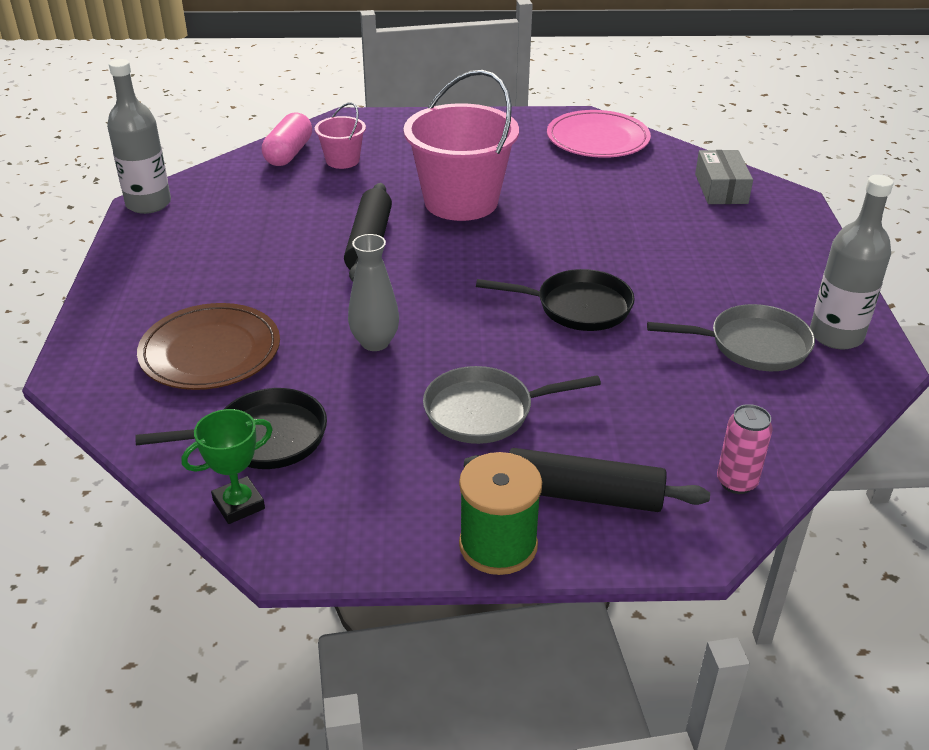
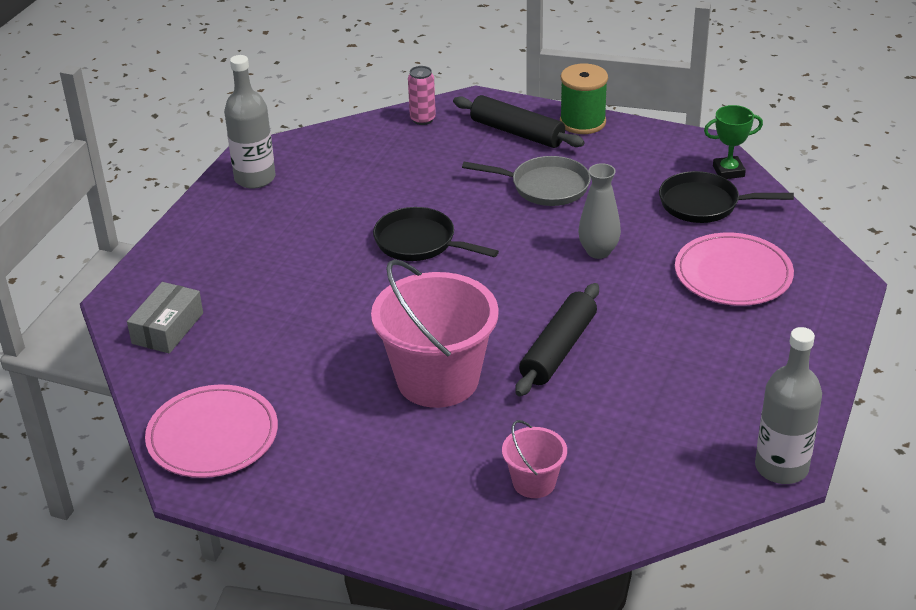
camera: 155 degrees left, 0 degrees up
(210, 352) = (733, 274): brown plate -> pink plate
(289, 153) = (595, 515): pink capsule -> none
(752, 345) = (321, 186): grey pan -> none

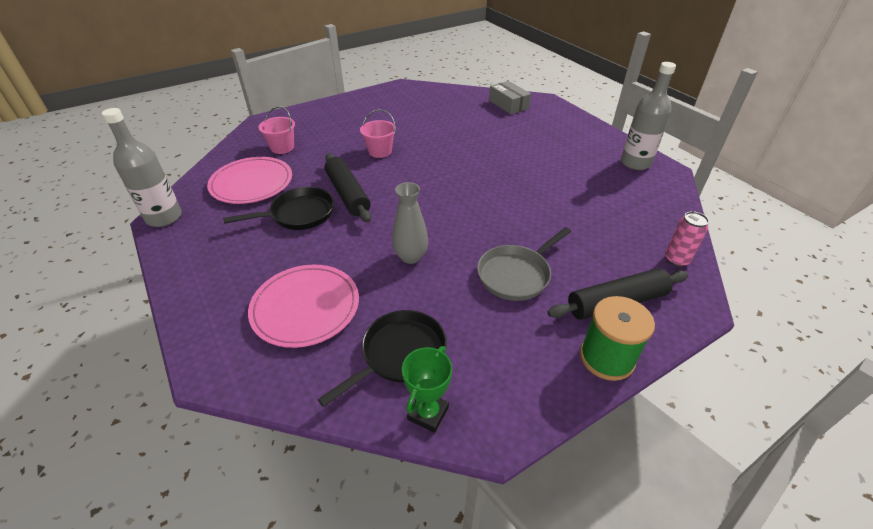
camera: 125 degrees right, 5 degrees up
(212, 436) = (422, 95): pink plate -> pink plate (252, 183)
(420, 242) = (503, 191): black pan -> black pan (298, 214)
(437, 379) = (380, 151): pink bucket -> pink bucket, size x0.48

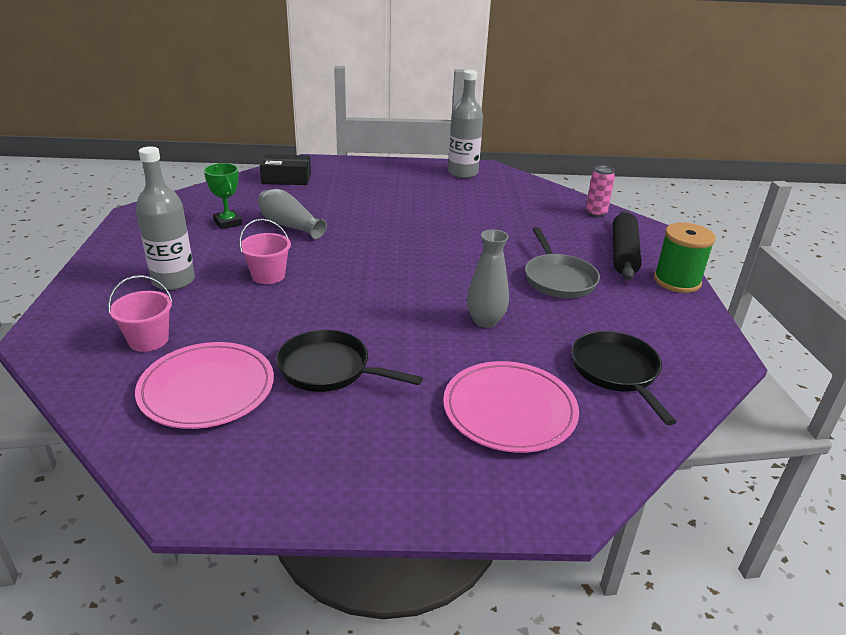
camera: 60 degrees left, 10 degrees down
(164, 217) = (189, 496): grey bottle -> grey bottle (173, 281)
(298, 214) = (330, 369): black pan -> black pan turned 75 degrees counterclockwise
(348, 194) = (330, 323): black rolling pin -> none
(428, 413) = (692, 380): green trophy -> green trophy (228, 223)
(447, 132) = (289, 226): none -> grey vase
(508, 104) = (286, 178): grey box -> black box

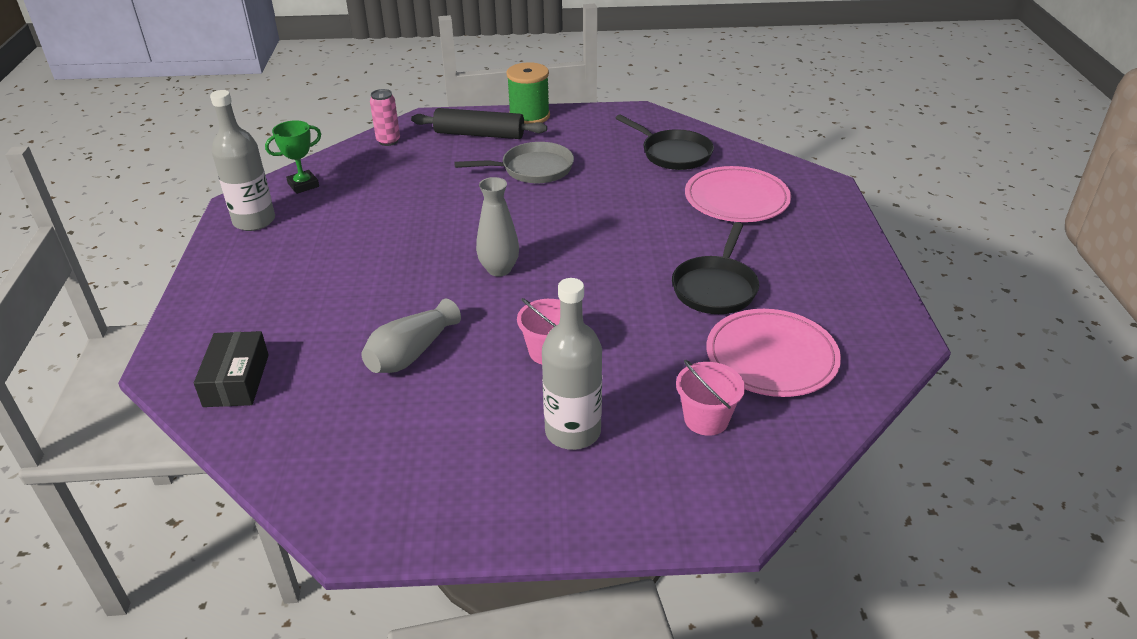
camera: 90 degrees left, 5 degrees up
(228, 223) = (399, 415): green trophy -> green trophy (303, 185)
(485, 321) = (615, 208): grey vase -> grey vase (499, 269)
(617, 372) = (673, 153): black pan -> black pan turned 120 degrees counterclockwise

